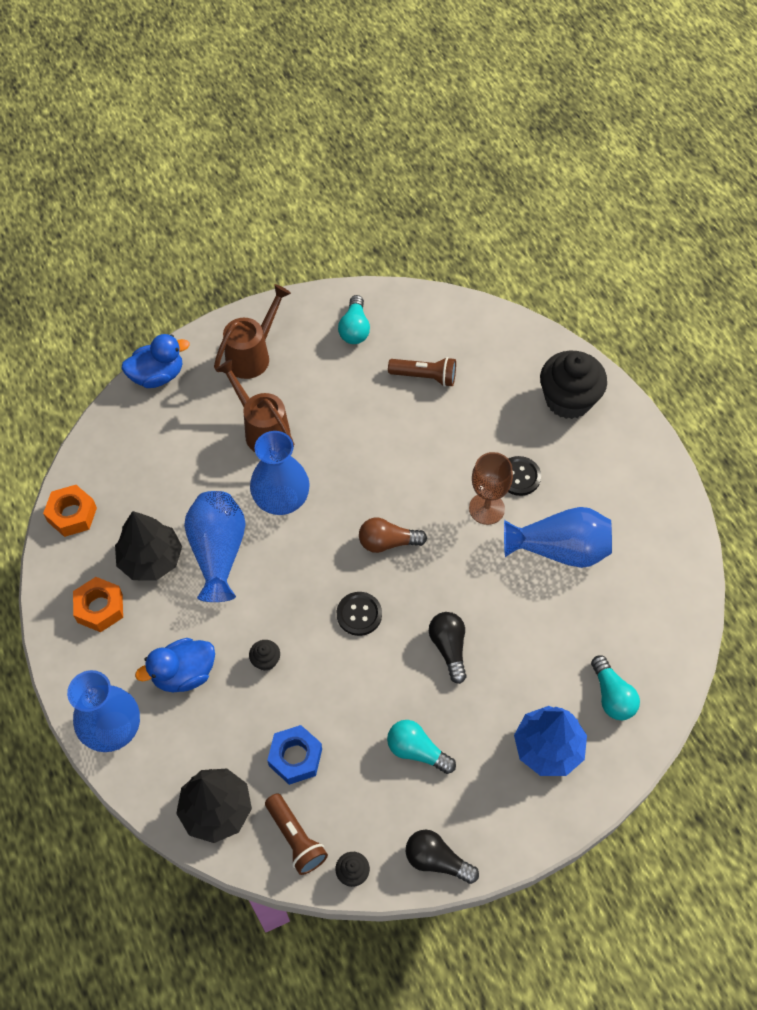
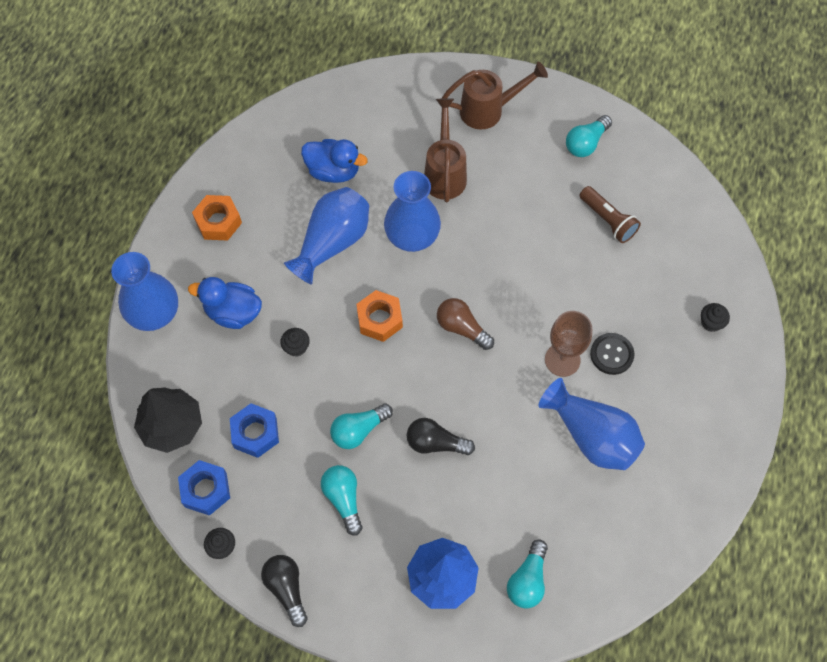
camera: 40 degrees right, 5 degrees up
(72, 514) = (257, 140): orange nut -> orange nut (379, 319)
(151, 559) = (282, 212): black tree -> none
(157, 375) = (404, 78): blue duck -> blue duck (333, 171)
(296, 838) = (206, 490): brown flashlight -> blue nut
(359, 614) = (392, 366): black button -> none
(379, 686) = (358, 430): none -> turquoise light bulb
(449, 648) = (435, 443): black light bulb -> black light bulb turned 105 degrees counterclockwise
(568, 400) = (711, 322): black cupcake -> black cupcake, size x0.42

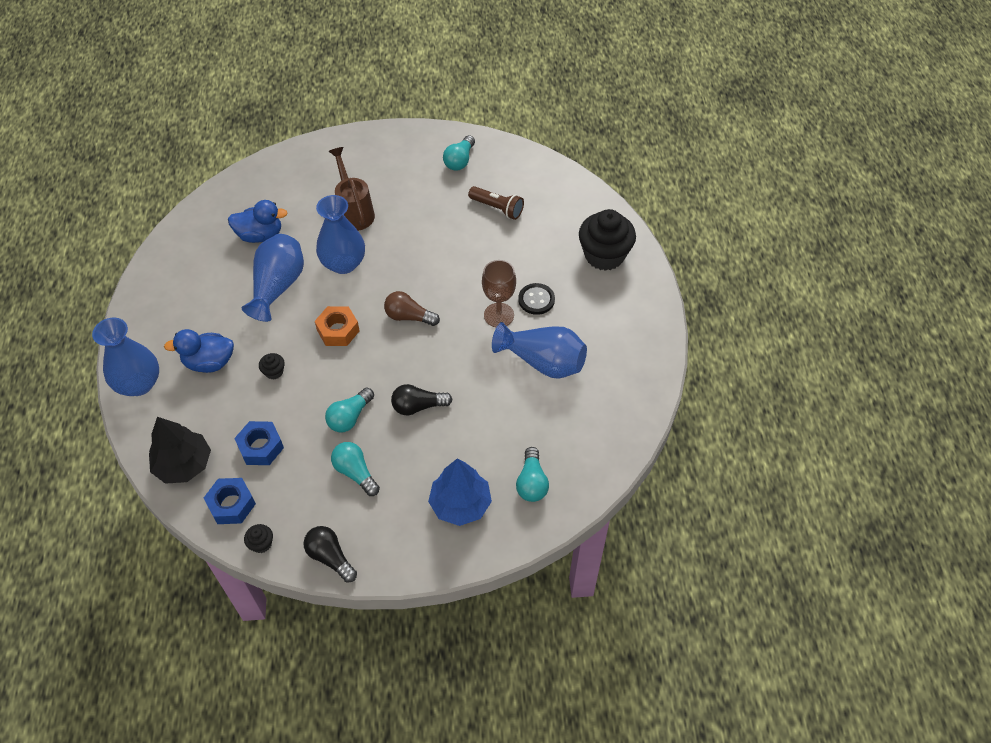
camera: 20 degrees left, 10 degrees down
(218, 222) = (173, 299): orange nut -> none
(488, 110) = (373, 158): brown watering can -> none
(711, 322) = (604, 255): black cupcake -> black cupcake, size x2.37

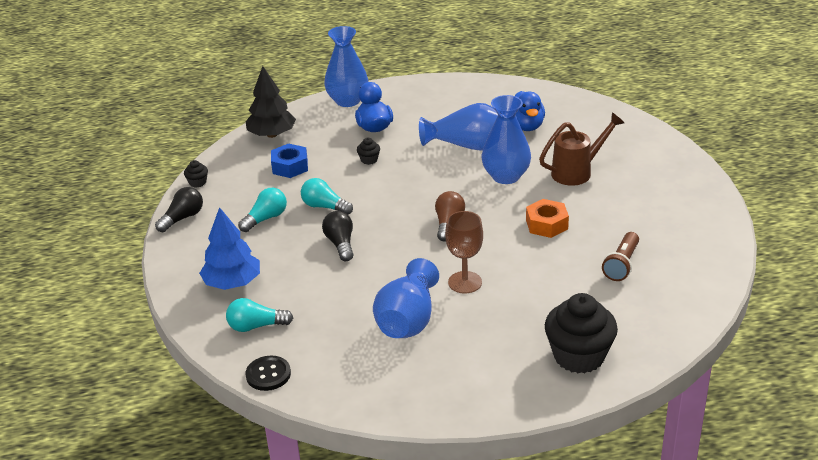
camera: 85 degrees right, 20 degrees down
(231, 504) = (234, 162): blue nut -> none
(338, 330) = (422, 186): orange nut -> orange nut (546, 224)
(460, 160) = (684, 229): turquoise light bulb -> none
(536, 300) = (493, 307): black button -> black button (268, 374)

